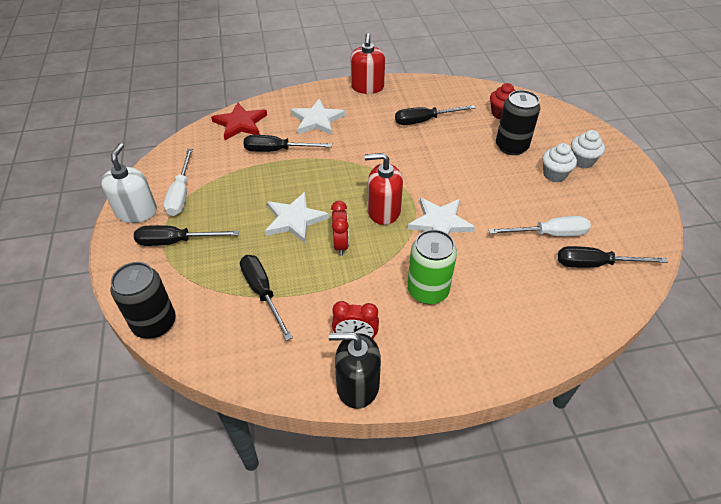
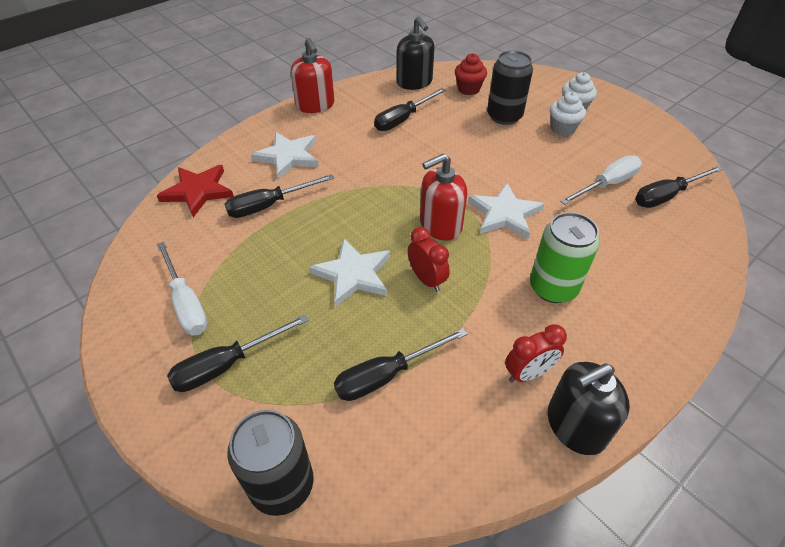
camera: 30 degrees left, 0 degrees up
(136, 212) = (140, 351): white soap dispenser -> none
(262, 293) = (386, 375): black screwdriver -> black screwdriver turned 60 degrees counterclockwise
(460, 93) = (414, 82): none -> black soap dispenser

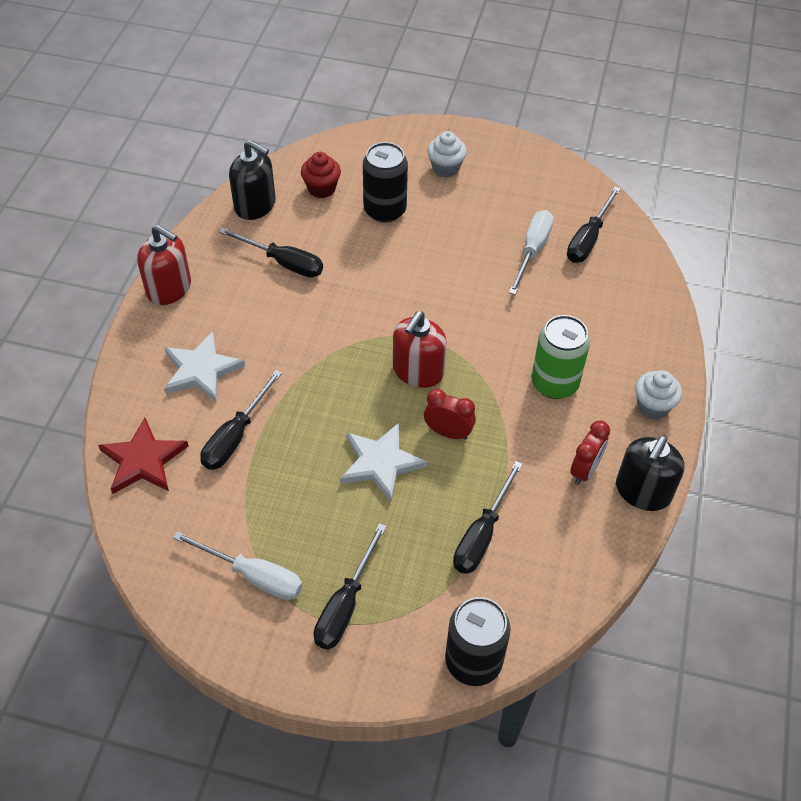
camera: 35 degrees left, 5 degrees up
(403, 119) = (283, 263): black screwdriver -> black screwdriver turned 75 degrees counterclockwise
(504, 214) = (466, 329): white star -> none
(562, 129) = (451, 200): white cupcake -> white cupcake (653, 406)

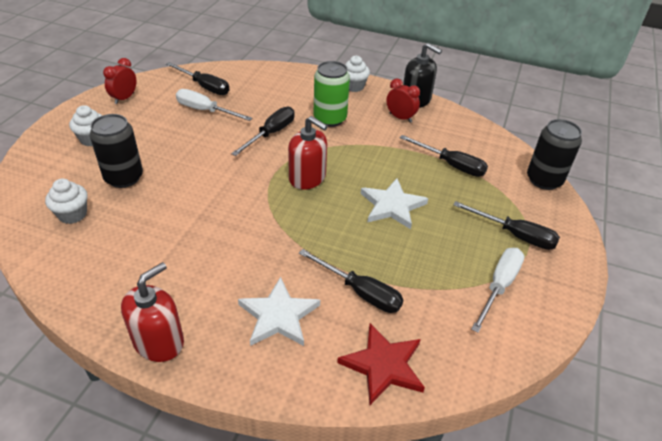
camera: 85 degrees left, 10 degrees down
(255, 205) = (68, 264): black soap dispenser -> none
(283, 263) = (159, 247): black screwdriver -> black screwdriver (271, 134)
(321, 189) = (72, 214): red cupcake -> white cupcake
(448, 432) = (366, 170): red clock -> red clock (124, 98)

